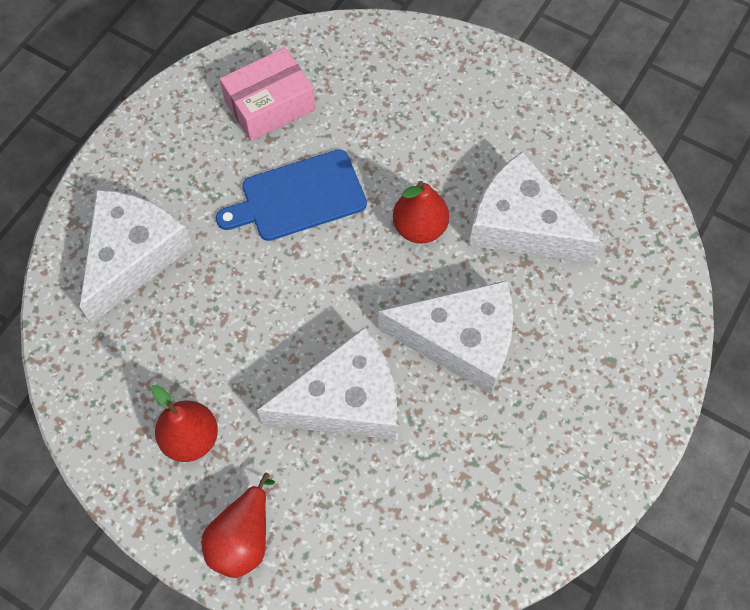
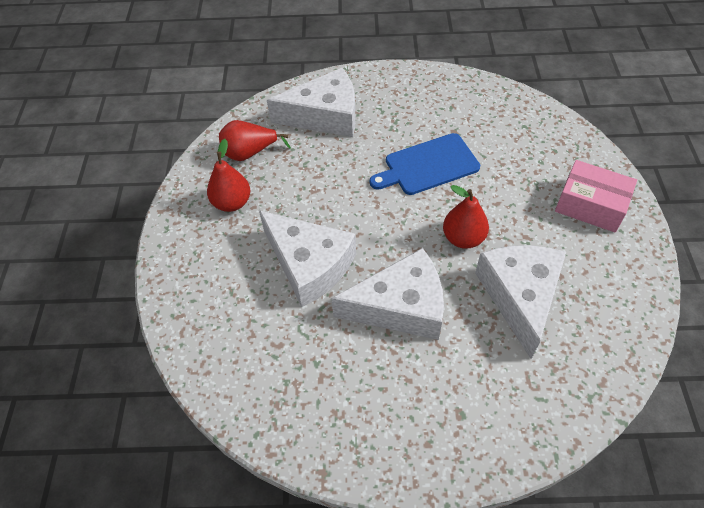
camera: 60 degrees right, 10 degrees down
(243, 538) = (185, 262): red pear -> red pear (249, 153)
(270, 105) = (476, 119): pink box -> pink box (590, 205)
(298, 197) = (428, 165): blue cutting board -> blue cutting board turned 60 degrees counterclockwise
(461, 340) = (400, 306): white cheese -> white cheese turned 75 degrees counterclockwise

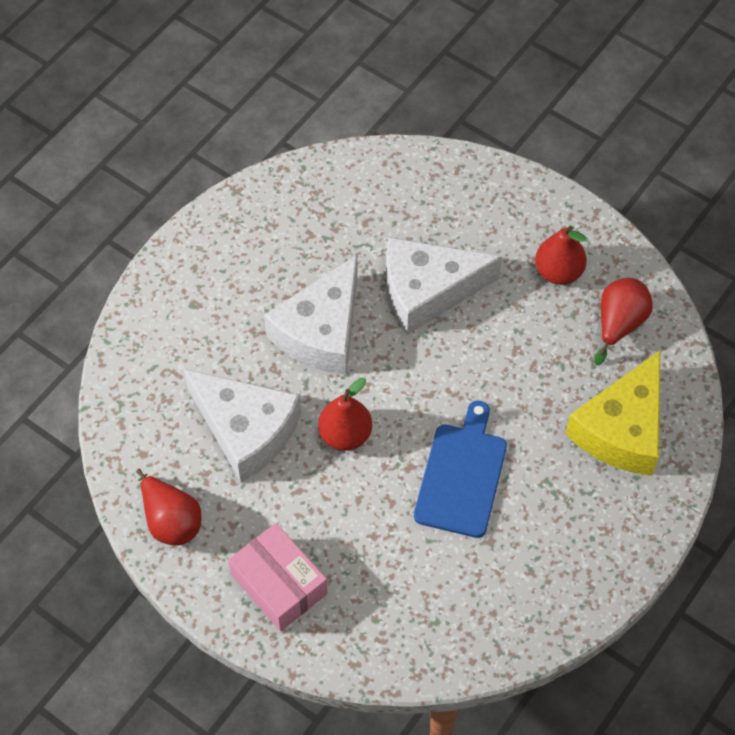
camera: 125 degrees right, 5 degrees up
(325, 116) = (622, 429): white cheese -> yellow cheese
(590, 205) = (279, 584): pink box -> pink box turned 75 degrees clockwise
(625, 291) = (171, 520): none -> red pear

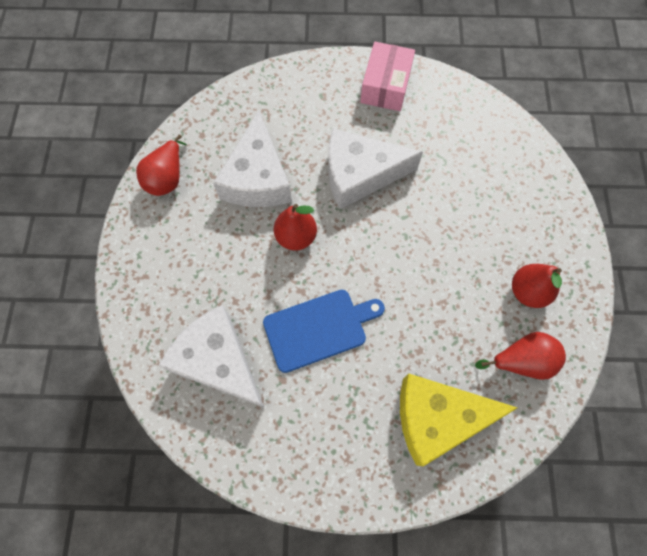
camera: 55 degrees right, 10 degrees up
(279, 584) = (163, 266): pink box -> pink box (386, 86)
(428, 291) = (441, 218): white cheese -> white cheese (218, 361)

